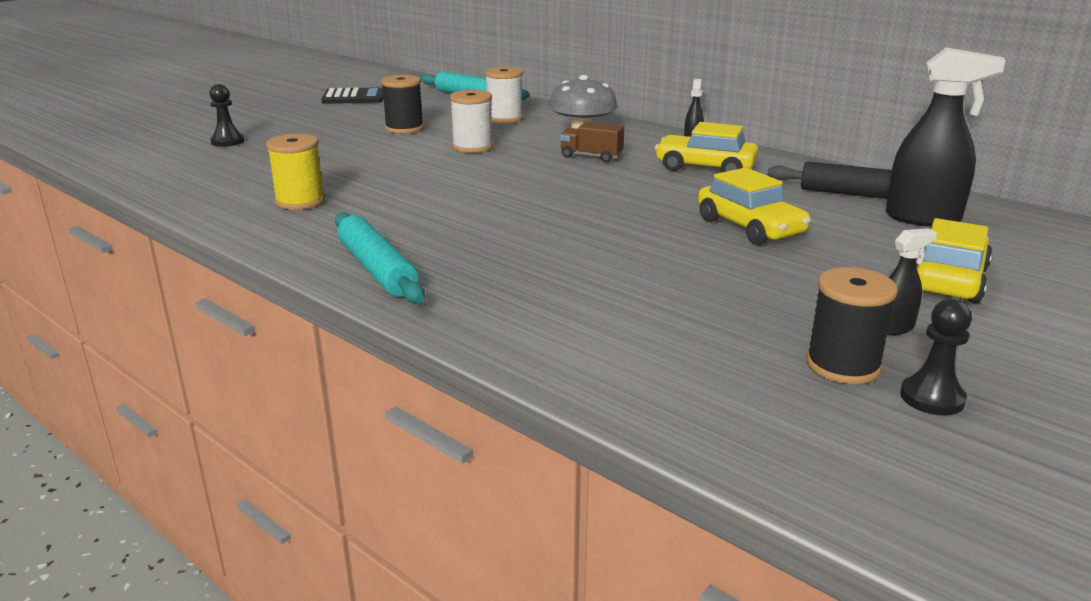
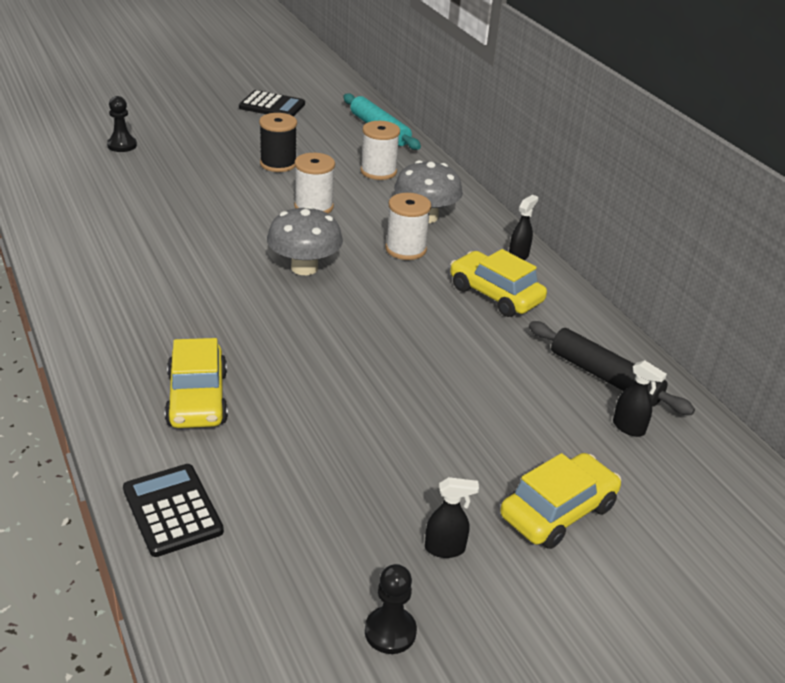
camera: 20 degrees right, 10 degrees up
(300, 201) = (118, 242): yellow spool -> none
(376, 269) = (109, 342): turquoise rolling pin -> none
(513, 183) = (304, 267): none -> grey mushroom
(591, 156) = (405, 249): brown truck -> white spool
(602, 372) = (172, 510): none -> black calculator
(750, 227) = (452, 388): yellow car -> yellow car (197, 399)
(842, 366) = (357, 572): black spool -> none
(923, 219) = (629, 428): black spray bottle -> black spray bottle, size x0.49

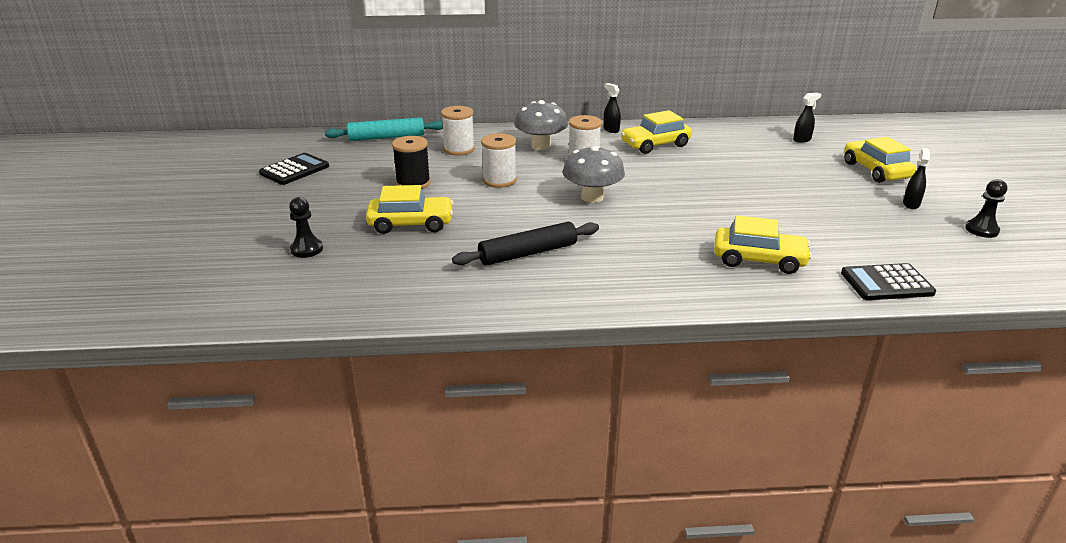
camera: 65 degrees left, 5 degrees down
(190, 179) = (411, 224): none -> yellow car
(604, 377) = (753, 135): black rolling pin -> black rolling pin (528, 253)

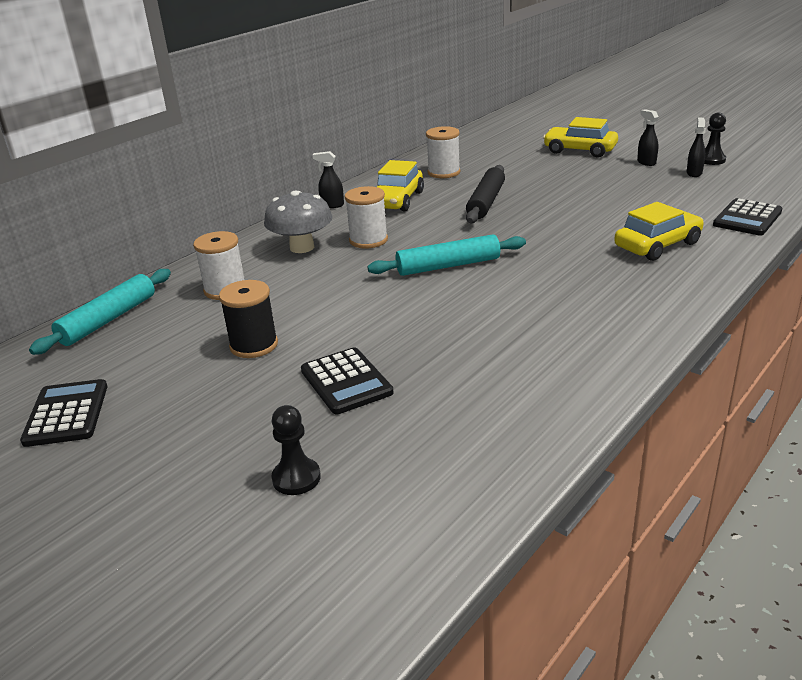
camera: 45 degrees left, 0 degrees up
(411, 224) = (346, 381): yellow car -> black calculator
(499, 180) = (335, 295): white spool -> white spool (444, 172)
(528, 253) = (508, 339): black rolling pin -> black rolling pin (486, 202)
(592, 197) = (448, 266): grey mushroom -> turquoise rolling pin
(802, 140) = (490, 149): black spray bottle -> black spray bottle (694, 173)

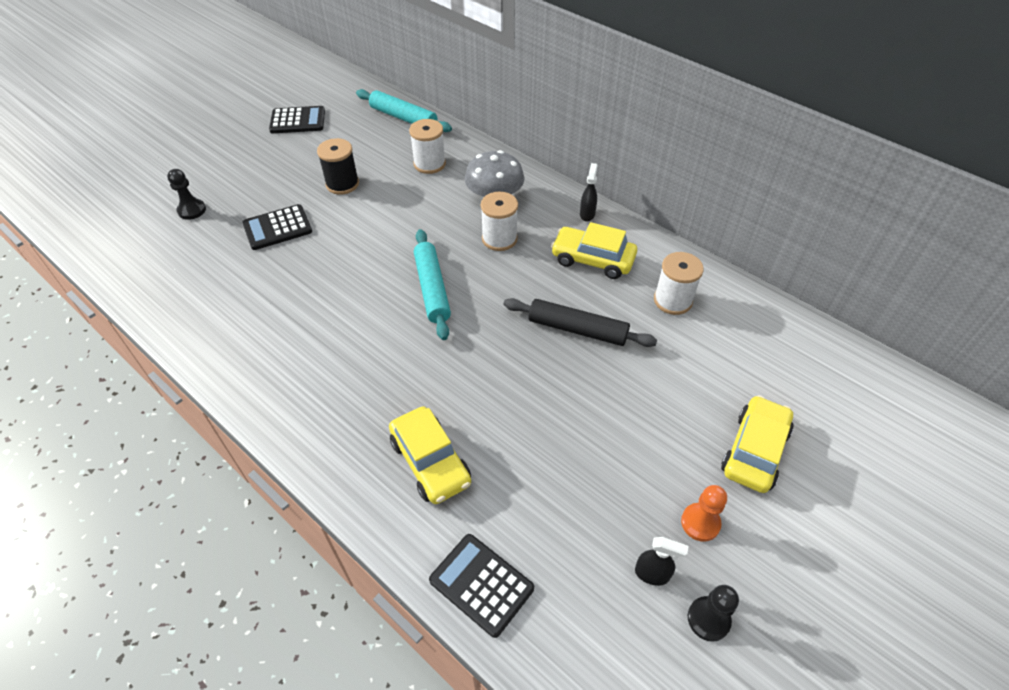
camera: 90 degrees right, 20 degrees up
(646, 162) = (700, 523): black spray bottle -> orange pawn

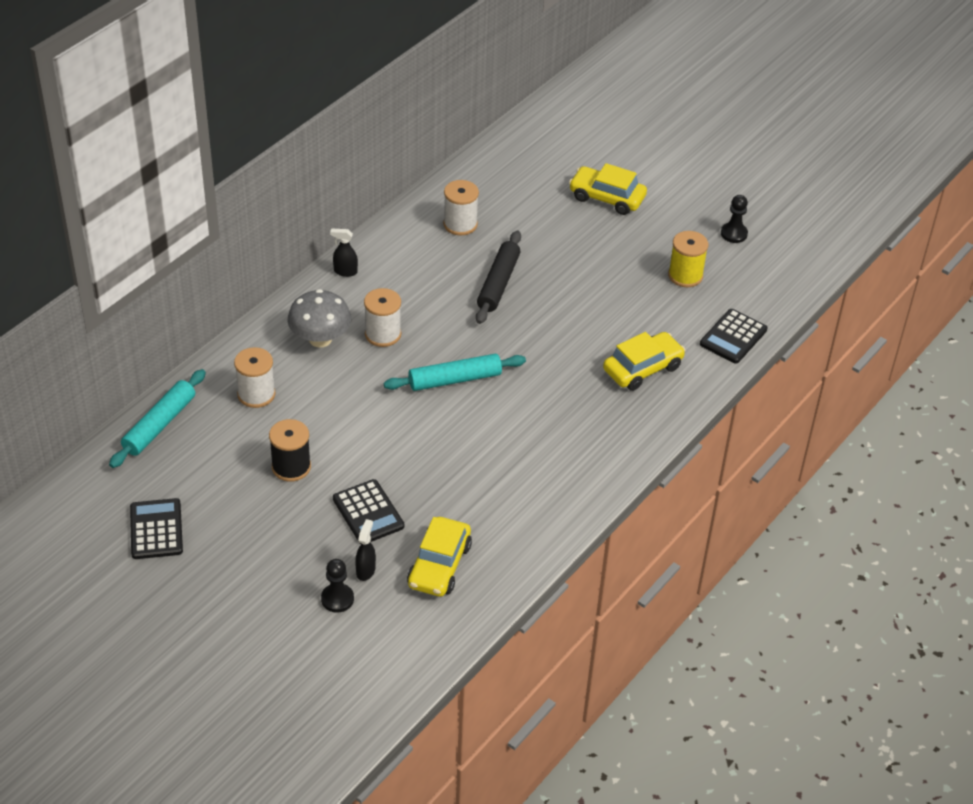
camera: 95 degrees left, 5 degrees down
(592, 260) = (411, 270): yellow car -> yellow car (439, 565)
(606, 534) = (685, 275): none -> yellow spool
(652, 574) = (709, 256): black spray bottle -> black spray bottle (365, 570)
(700, 523) = (668, 230): orange pawn -> none

